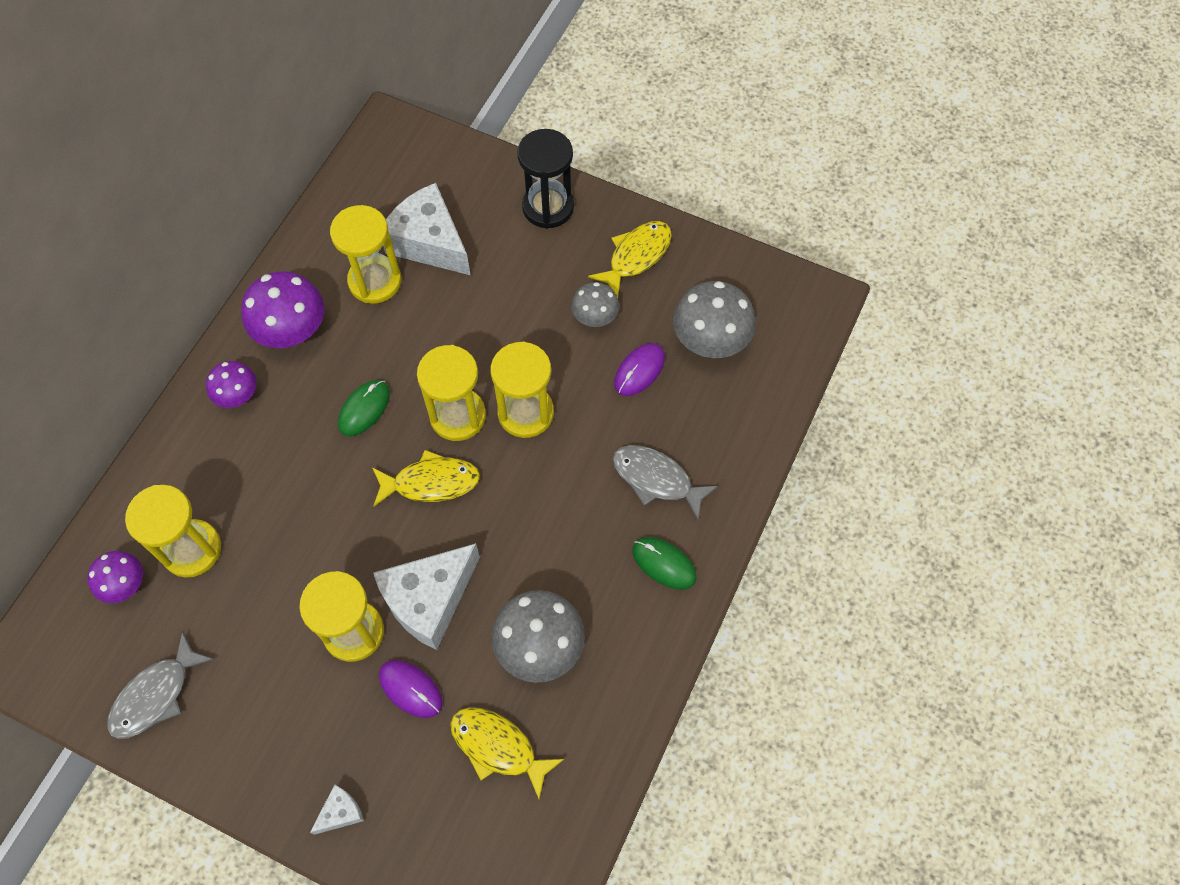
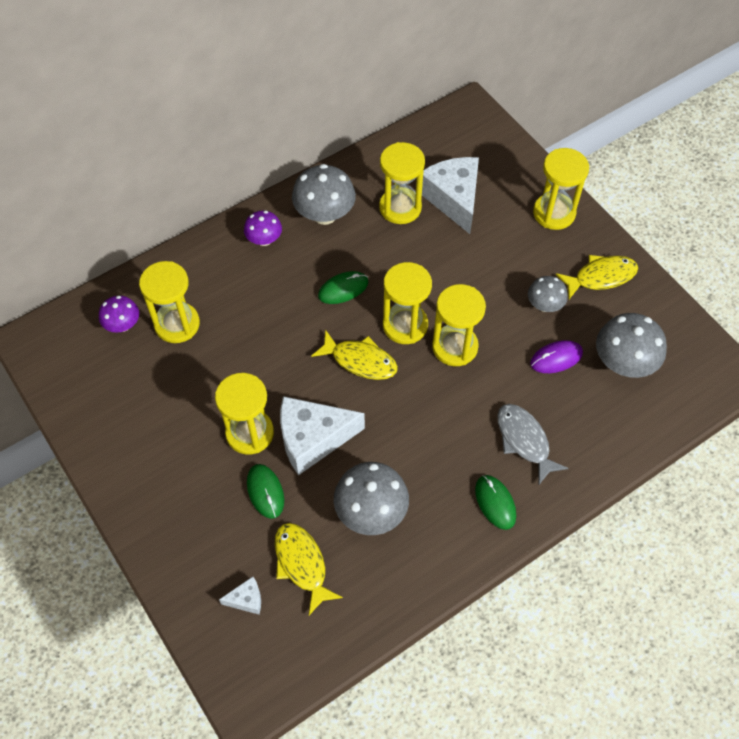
camera: 30 degrees right, 5 degrees down
(156, 695) = (101, 405): grey fish -> none
(292, 331) = (324, 214): purple mushroom -> grey mushroom
(340, 812) = (172, 547): white cheese -> white cheese (246, 599)
(410, 689) = (265, 491): purple mouse -> green mouse
(548, 207) = (554, 213): black hourglass -> yellow hourglass

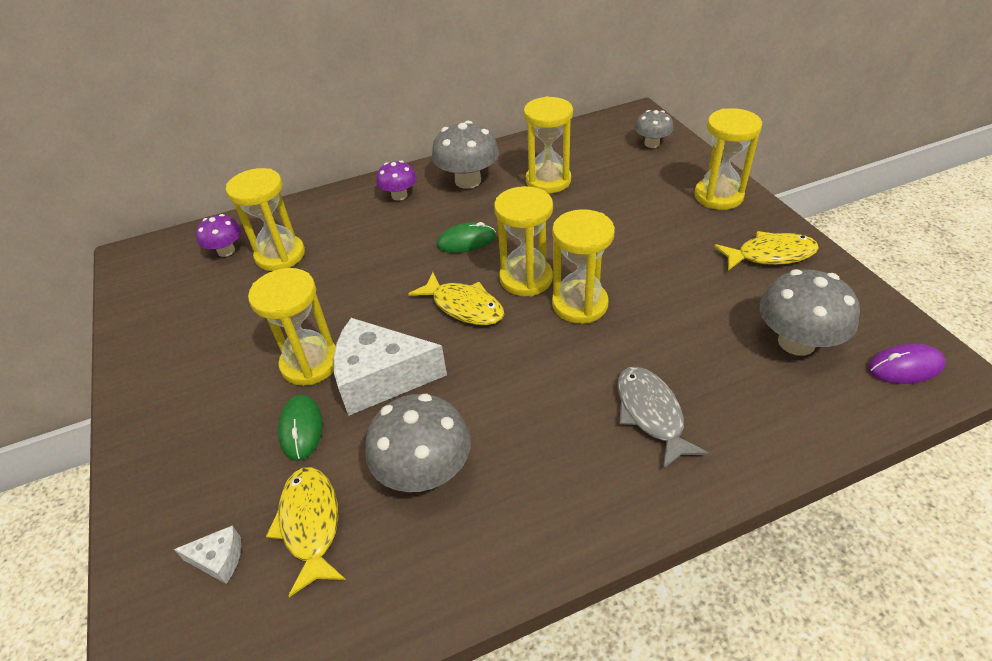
camera: 15 degrees right, 15 degrees down
(453, 198) = (607, 177): white cheese -> none
(495, 503) = (597, 485): green mouse -> none
(544, 305) = (697, 275): grey mushroom -> grey mushroom (652, 143)
(556, 358) = (706, 328): purple mouse -> purple mouse (905, 367)

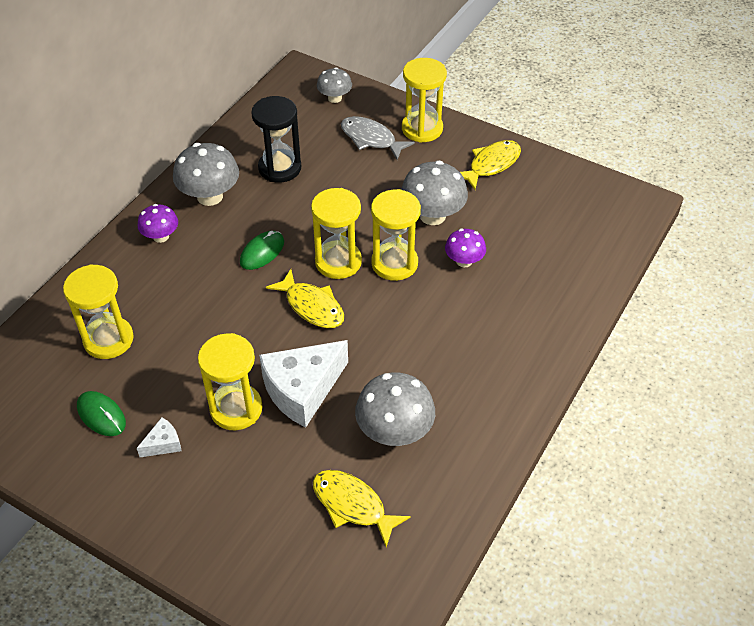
camera: 40 degrees left, 5 degrees up
(219, 560) = (314, 561): white cheese -> white cheese (163, 444)
(226, 251) = (50, 360): purple mushroom -> purple mushroom (464, 261)
(301, 429) = (280, 455): green mouse -> green mouse (101, 415)
(464, 306) = (312, 306): yellow fish -> yellow fish turned 45 degrees clockwise
(548, 181) = (280, 168): yellow hourglass -> black hourglass
(651, 414) = (501, 317): grey fish -> grey fish (371, 139)
(796, 342) = (550, 224): grey mushroom -> grey mushroom (432, 215)
(905, 367) = (618, 211): purple mouse -> none

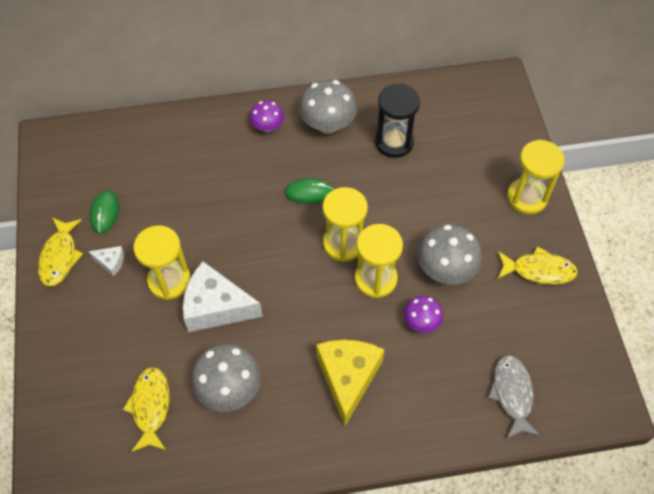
camera: 50 degrees right, 10 degrees up
(108, 339) = (162, 169): yellow hourglass -> none
(312, 306) = (290, 258): yellow fish -> yellow fish (60, 257)
(335, 98) = (497, 120): grey mushroom -> none
(371, 139) = (481, 174): grey fish -> grey fish (512, 394)
(467, 340) = (348, 378): none -> yellow cheese

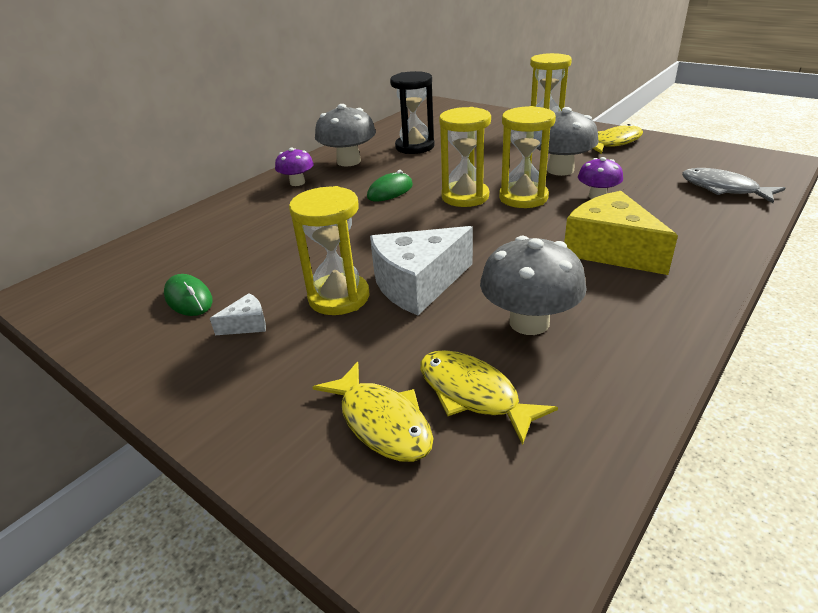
camera: 40 degrees left, 25 degrees down
(60, 257) = (167, 358): yellow fish -> yellow fish (381, 422)

